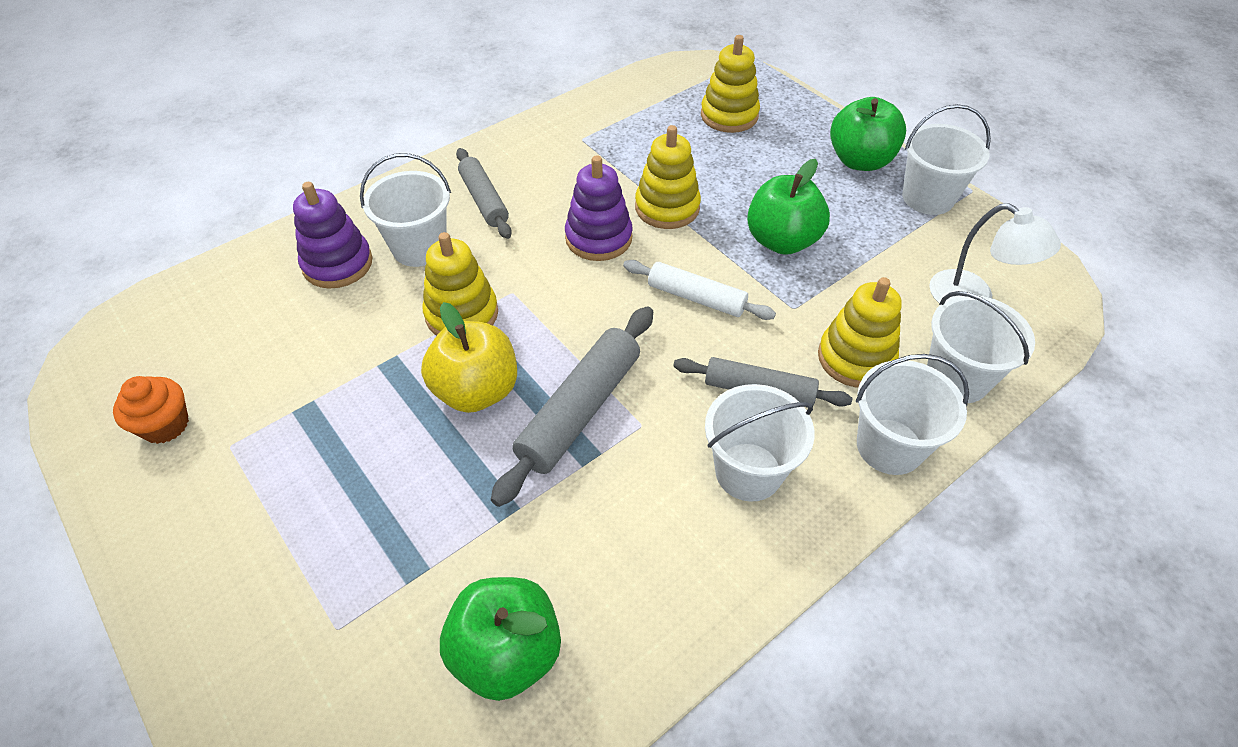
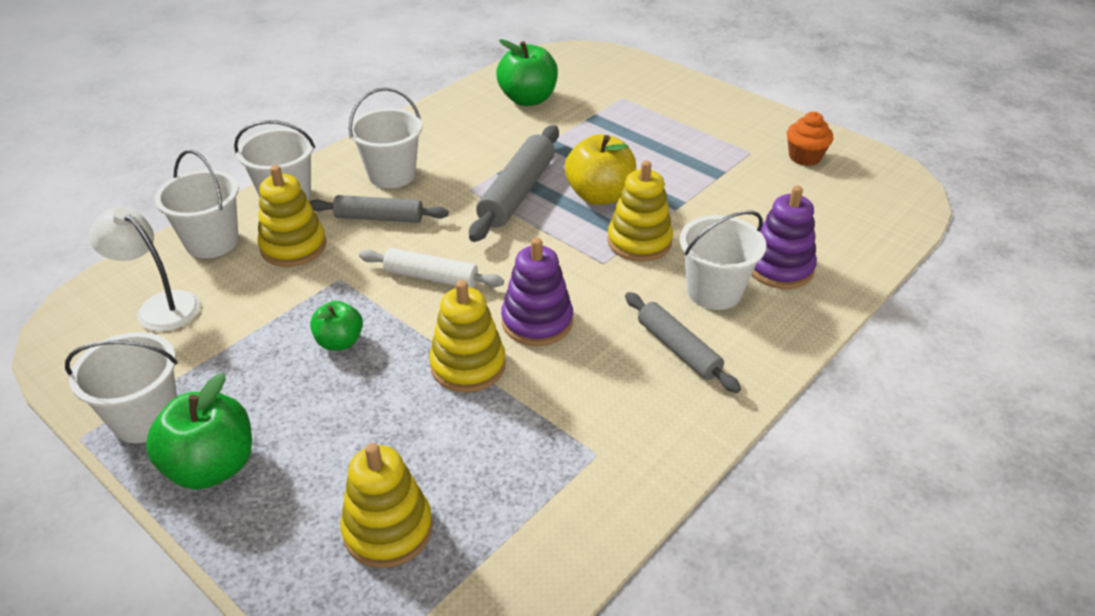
camera: 170 degrees right, 10 degrees down
(782, 241) = (340, 342): green apple -> green apple, size x0.60

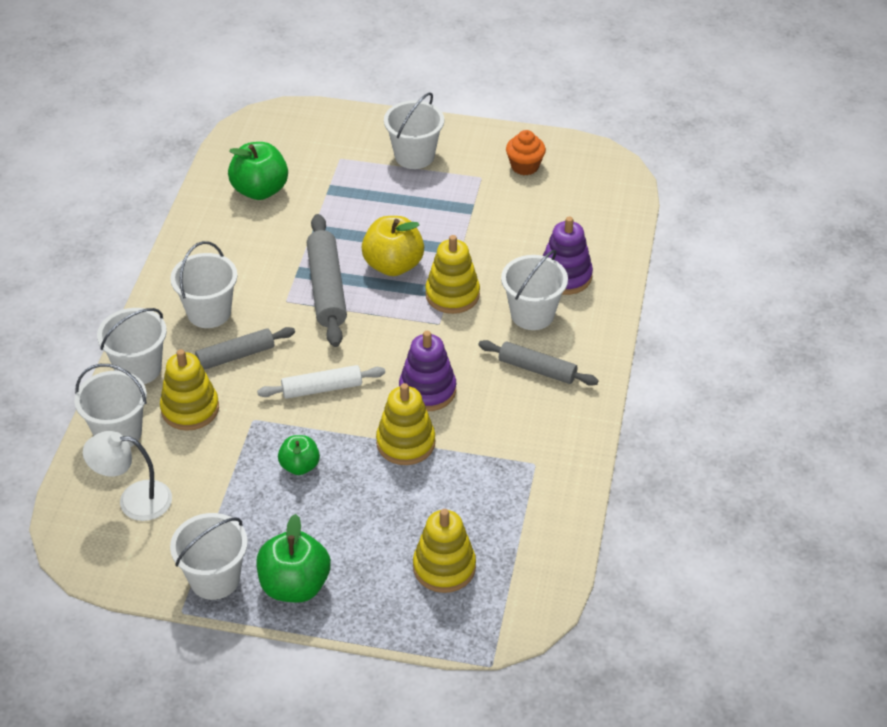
camera: 30 degrees left, 5 degrees up
(695, 116) = (414, 156): none -> white bucket

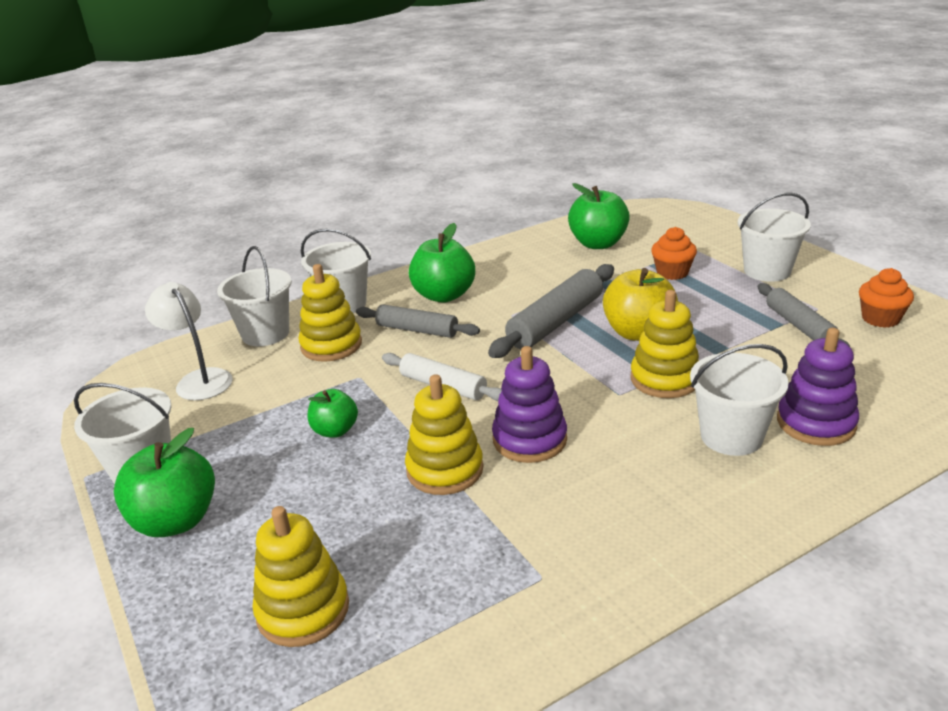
camera: 50 degrees right, 15 degrees down
(209, 312) = (444, 295): white bucket -> green apple
(352, 193) = (672, 273): none -> orange cupcake
(537, 369) = (671, 487): grey rolling pin -> grey rolling pin (799, 326)

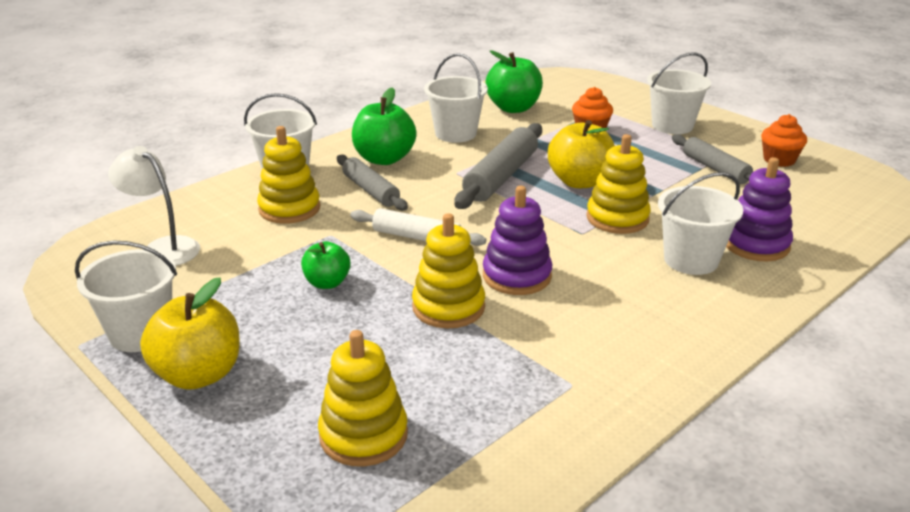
camera: 15 degrees left, 0 degrees up
(176, 521) = (198, 374): green apple -> yellow apple
(265, 334) = (215, 202): white bucket -> white bucket (455, 133)
(417, 330) = (370, 190): grey rolling pin -> grey rolling pin turned 45 degrees clockwise

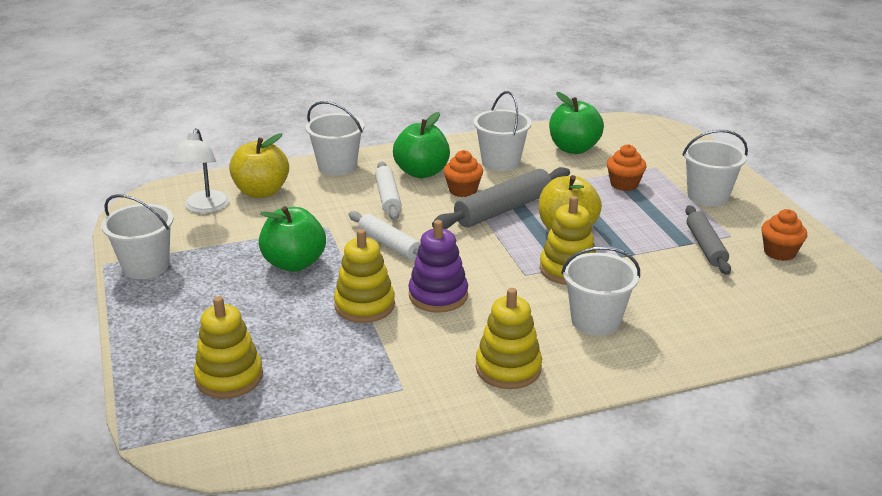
camera: 25 degrees right, 0 degrees up
(163, 248) = (205, 208): white lamp -> white lamp turned 150 degrees counterclockwise
(198, 374) = (160, 305): yellow apple -> yellow apple (261, 192)
(289, 209) = (315, 198): yellow stacking toy -> yellow stacking toy (508, 368)
(327, 283) = (294, 263): green apple -> green apple, size x1.67
(370, 190) = (387, 197): grey rolling pin -> white rolling pin
(443, 167) = (463, 190): none -> orange cupcake
(756, 244) = (669, 323): purple stacking toy -> none

